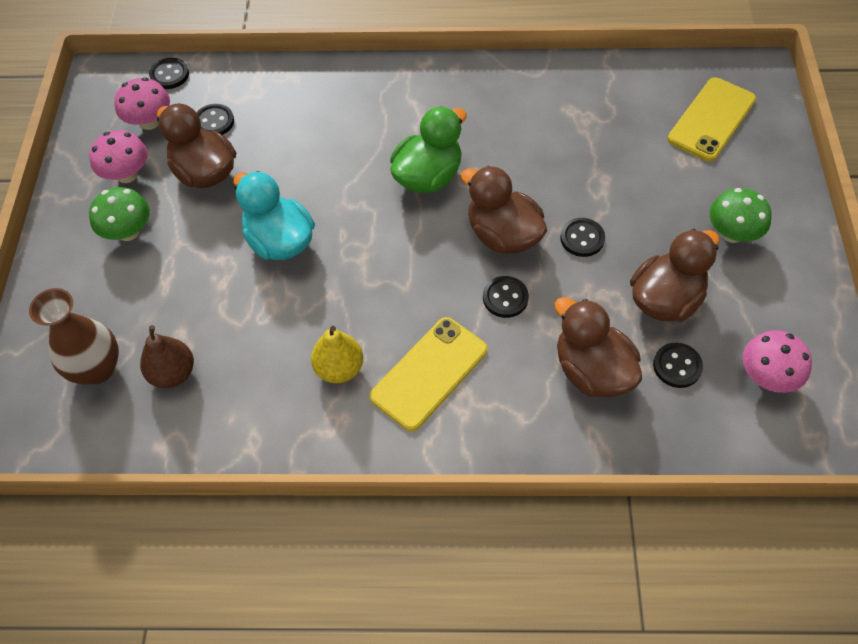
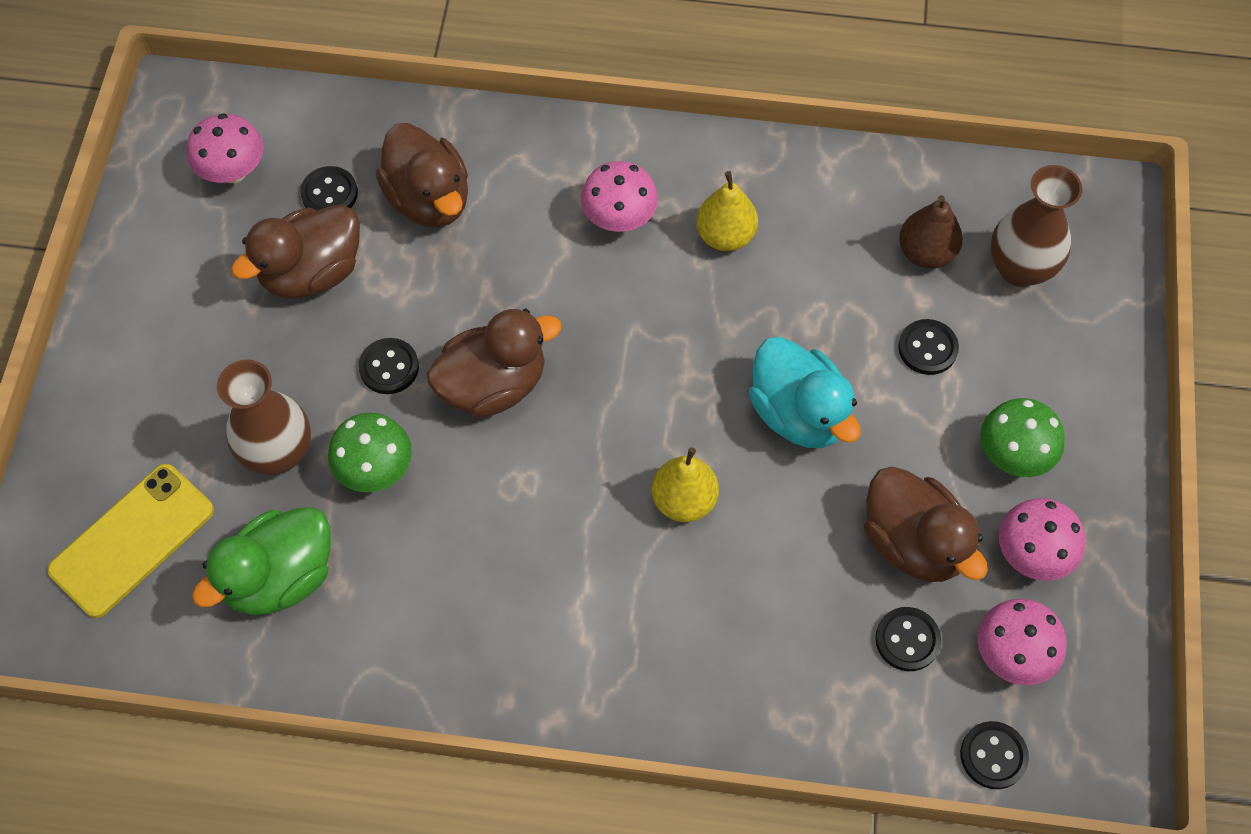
camera: 175 degrees left, 5 degrees up
(358, 179) = (684, 500): none -> yellow pear
(428, 176) = (581, 492): green duck -> green duck (280, 577)
(429, 373) = (619, 218): yellow phone -> pink mushroom
(503, 235) = (493, 385): brown duck -> brown duck turned 75 degrees counterclockwise
(505, 298) = (510, 298): black button -> black button (927, 348)
(639, 177) = (278, 453): none -> brown vase
(732, 233) = (189, 350): green mushroom -> green mushroom (375, 469)

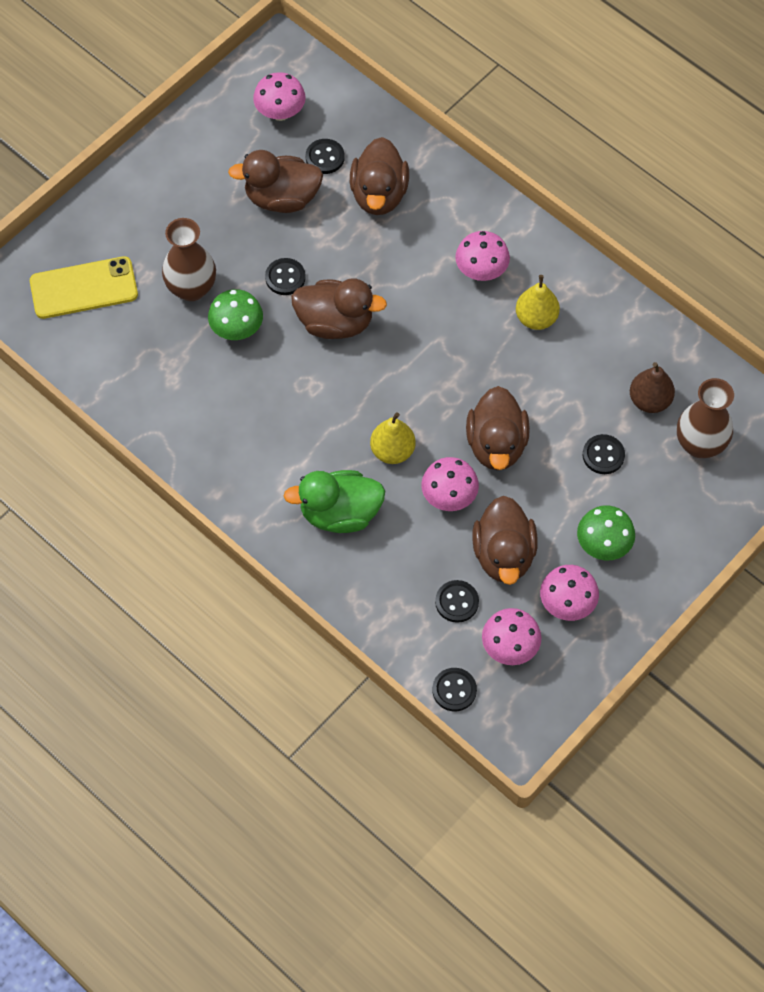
camera: 35 degrees right, 0 degrees up
(280, 577) = (146, 355): green duck -> green duck (340, 513)
(794, 513) = (449, 496): none -> pink mushroom
(799, 413) = (496, 444): turquoise duck -> brown duck

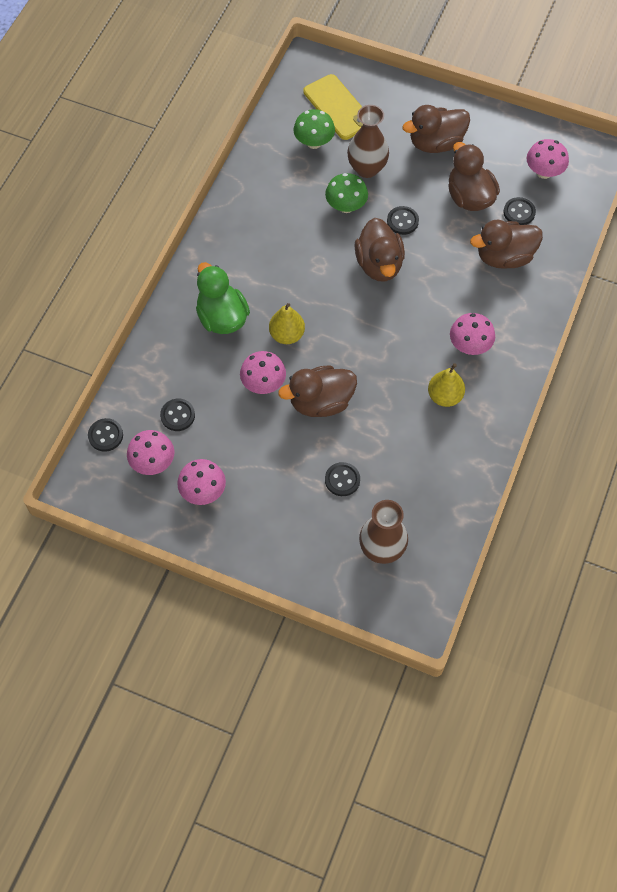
camera: 70 degrees right, 0 degrees up
(503, 554) = (228, 435): brown duck -> brown duck (436, 143)
(603, 544) = (263, 502): green mushroom -> green mushroom (314, 142)
(649, 400) = (406, 500): brown pear -> none

